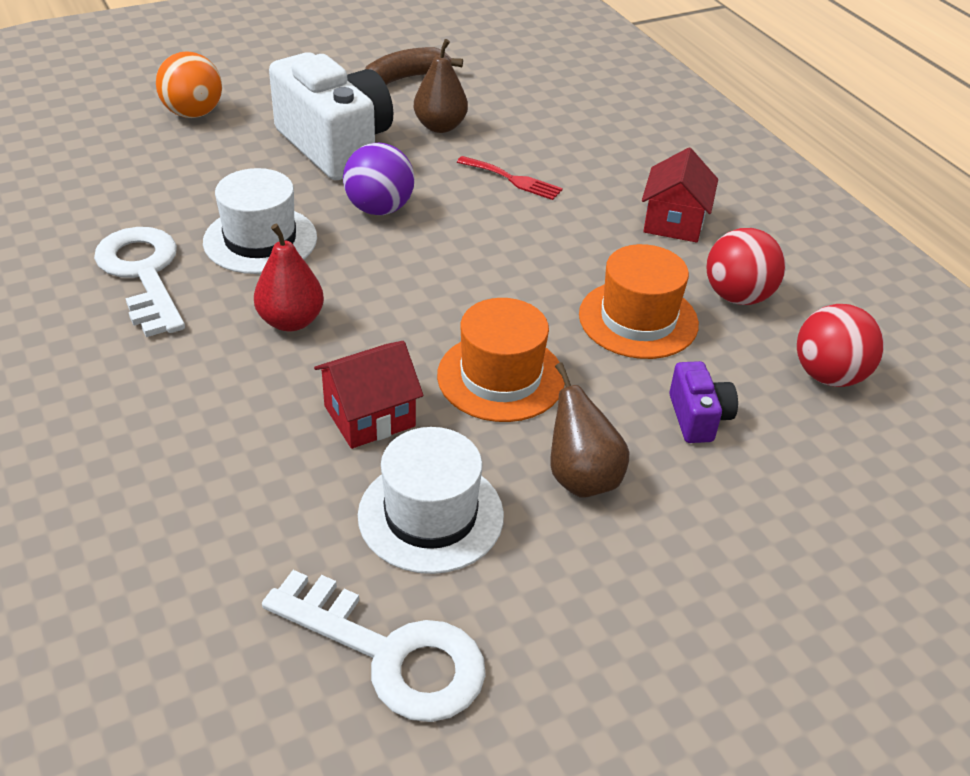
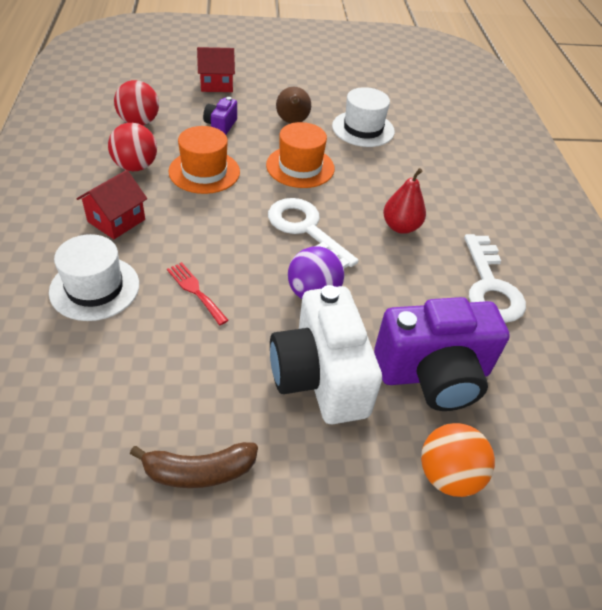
camera: 160 degrees left, 5 degrees up
(215, 172) = (433, 374): none -> purple camera
(260, 240) = (408, 291): white hat -> white hat (95, 288)
(369, 416) = (374, 169): red house -> red house (216, 84)
(391, 654) = (395, 100): white key -> white key (305, 230)
(440, 126) = (213, 374): brown pear -> none

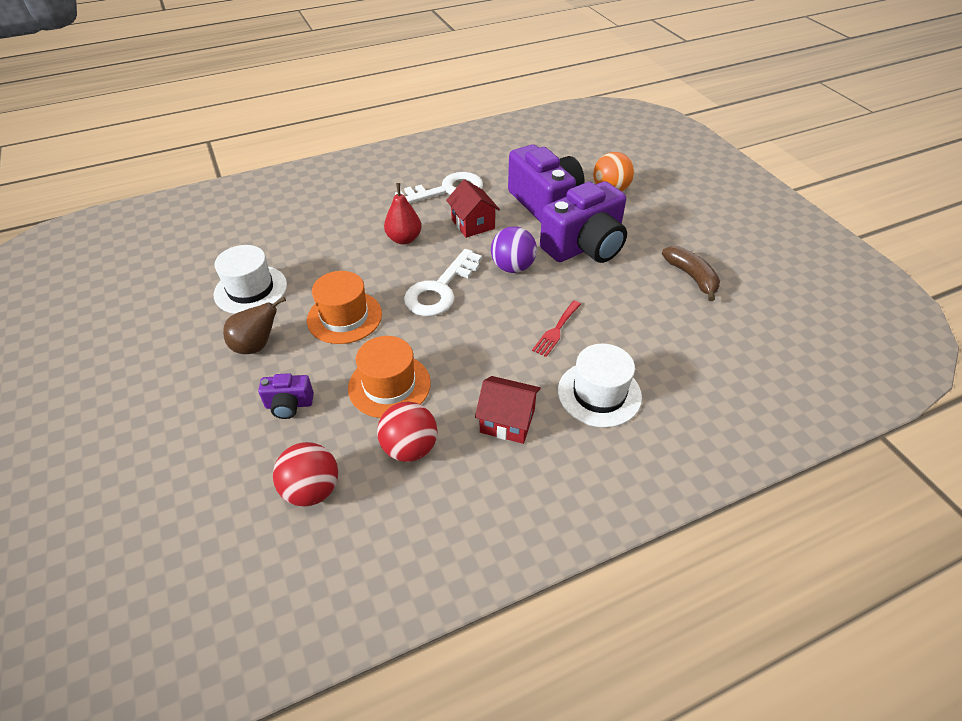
camera: 105 degrees left, 0 degrees up
(216, 84) = (179, 447): red house -> red house (473, 224)
(320, 377) = (585, 247): white camera -> purple camera

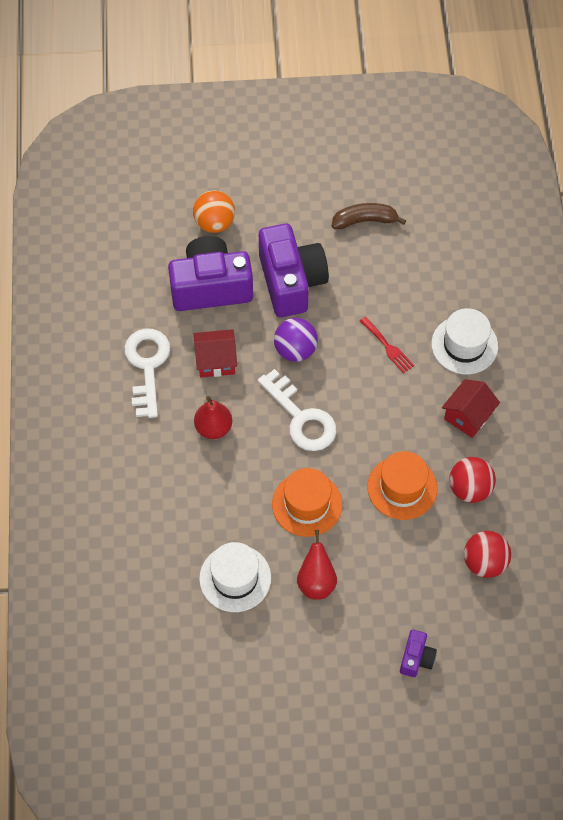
camera: 70 degrees left, 15 degrees up
(257, 346) = (316, 582): brown pear -> red pear
(289, 405) = (396, 566): purple camera -> purple camera (416, 658)

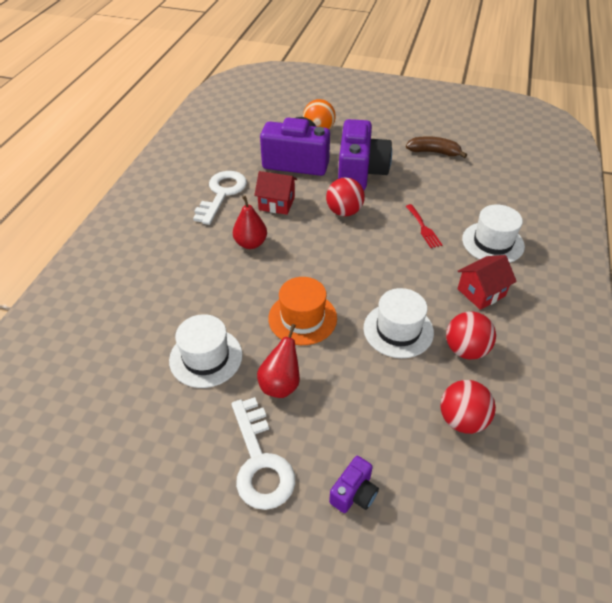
camera: 20 degrees right, 15 degrees down
(295, 350) = (344, 212): purple ball -> red ball
(301, 417) = (328, 255): white key -> white key (260, 462)
(402, 487) = (398, 330): orange hat -> white hat

